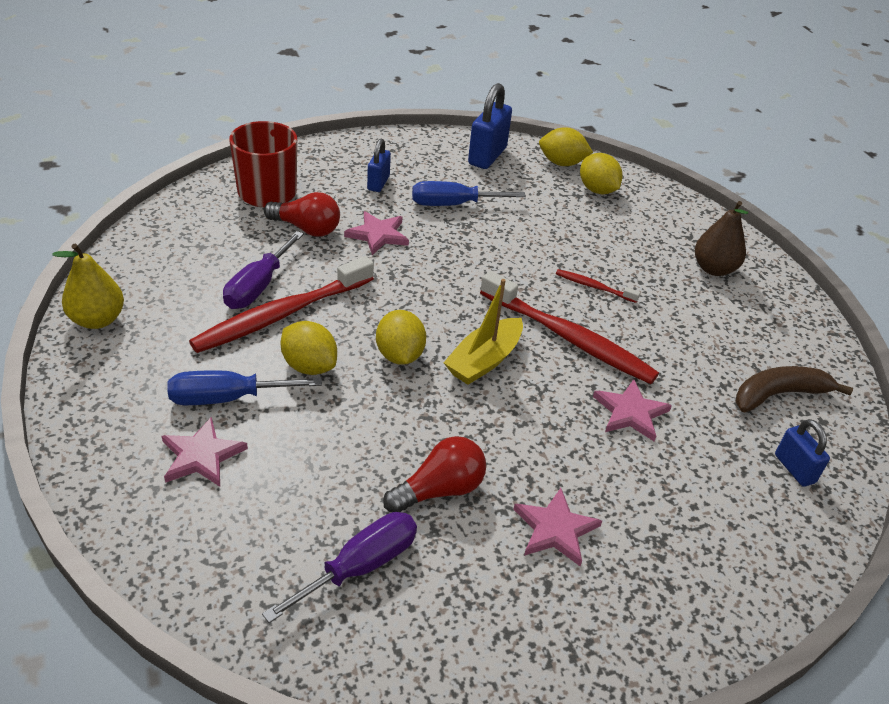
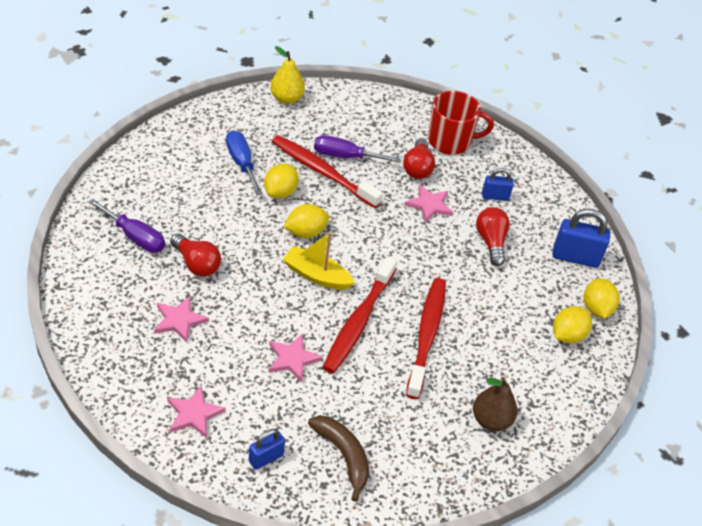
camera: 75 degrees right, 5 degrees up
(201, 456) = (195, 162): pink star -> pink star (194, 414)
(453, 204) = (491, 242): blue screwdriver -> red light bulb
(594, 287) = (426, 335): red toothbrush -> red toothbrush, size x2.19

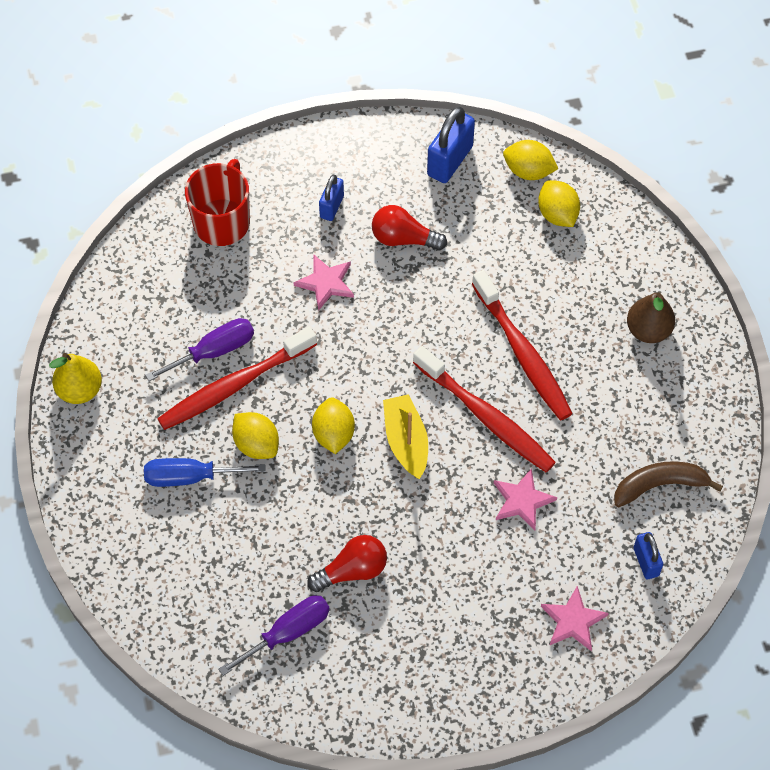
camera: 65 degrees left, 15 degrees up
(179, 320) = (436, 608): pink star -> none
(316, 275) = (406, 441): yellow boat -> yellow boat turned 120 degrees clockwise
(345, 156) = (214, 351): purple screwdriver -> purple screwdriver turned 150 degrees counterclockwise
(417, 168) = (258, 274): red light bulb -> none
(426, 335) = (523, 353): red toothbrush -> red toothbrush turned 150 degrees counterclockwise

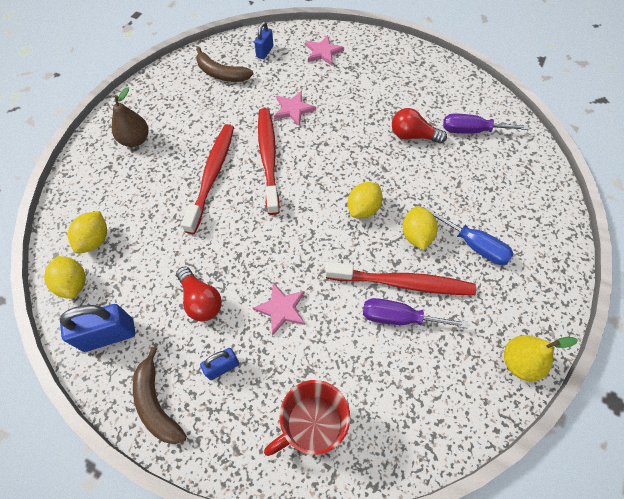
camera: 140 degrees left, 0 degrees up
(357, 149) = (156, 403): none -> brown banana
(406, 441) = (325, 176): yellow boat -> none

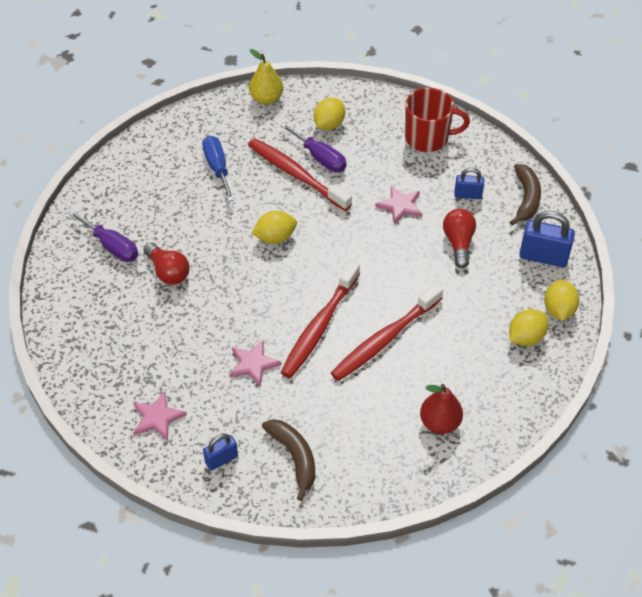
camera: 145 degrees left, 10 degrees down
(135, 140) = (440, 423): brown pear -> red pear
(416, 235) = (253, 197): yellow lemon -> yellow lemon (329, 124)

